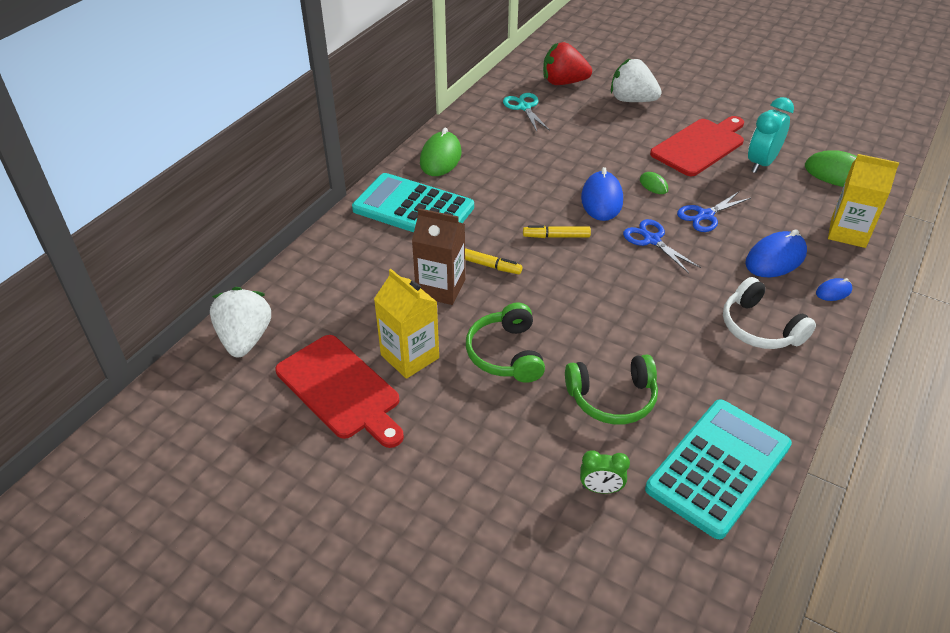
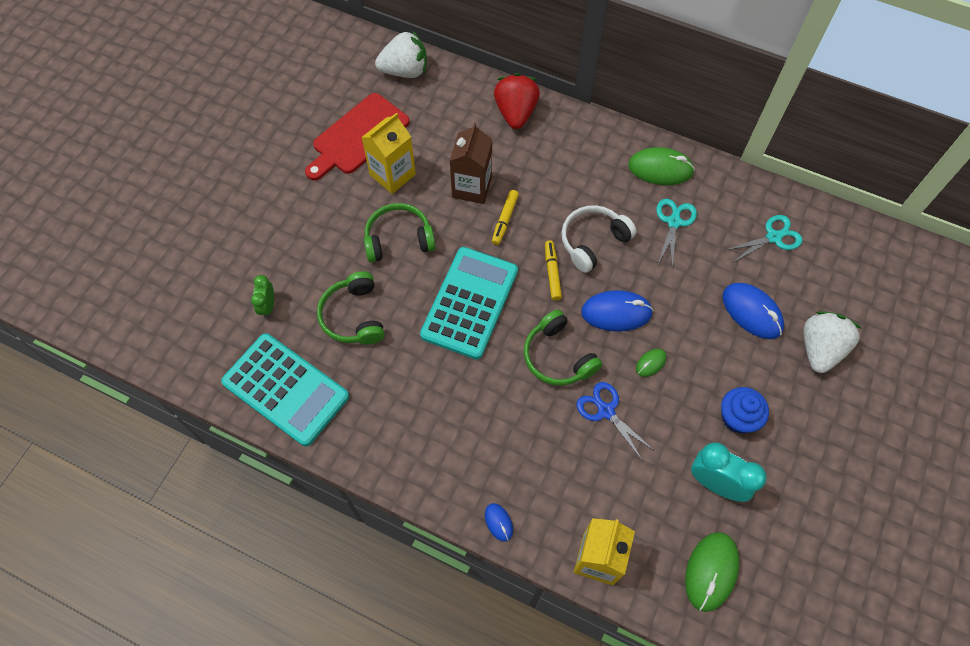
camera: 85 degrees right, 20 degrees up
(413, 209) = (576, 156): turquoise calculator -> turquoise calculator (469, 303)
(503, 157) = (673, 222): none -> turquoise scissors
(563, 82) = (839, 275): red strawberry -> red strawberry (515, 113)
(652, 240) = (558, 356): blue scissors -> green headphones
(699, 146) = (737, 417): red cutting board -> blue cupcake
(759, 328) = (442, 442): white headphones -> white headphones (593, 241)
(775, 259) = (543, 472): blue mouse -> blue mouse (752, 312)

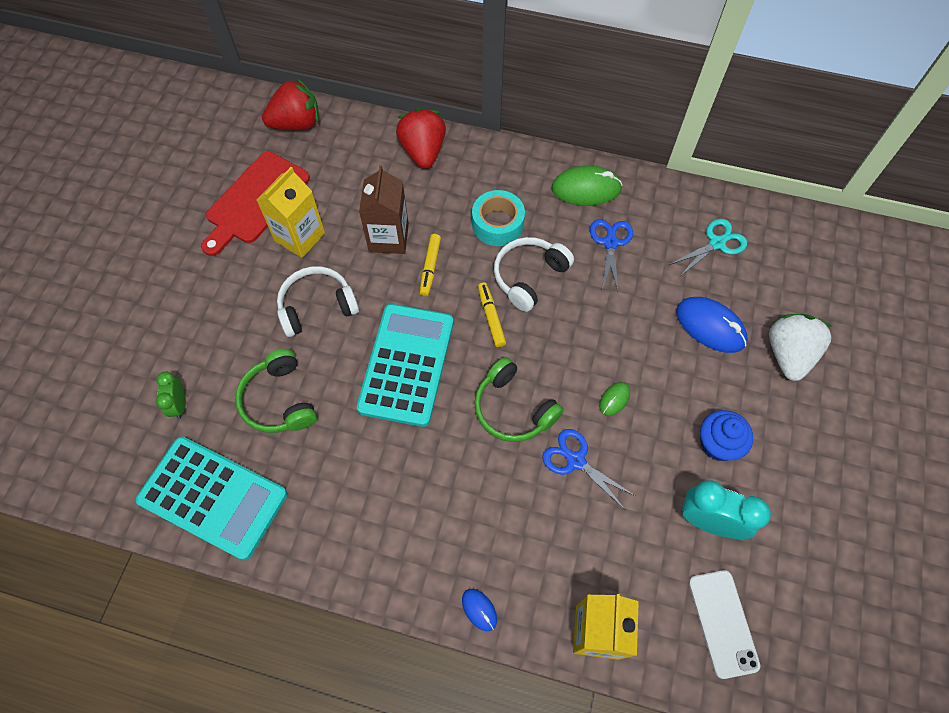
camera: 10 degrees left, 0 degrees up
(398, 239) = (317, 306): green headphones -> white headphones
(405, 71) = (297, 124): white strawberry -> red strawberry
(572, 189) = (497, 224): none -> turquoise tape
(616, 312) = (567, 350): blue mouse -> none
(673, 222) = (610, 243): turquoise scissors -> blue scissors
(711, 571) = (723, 623): green mouse -> white phone

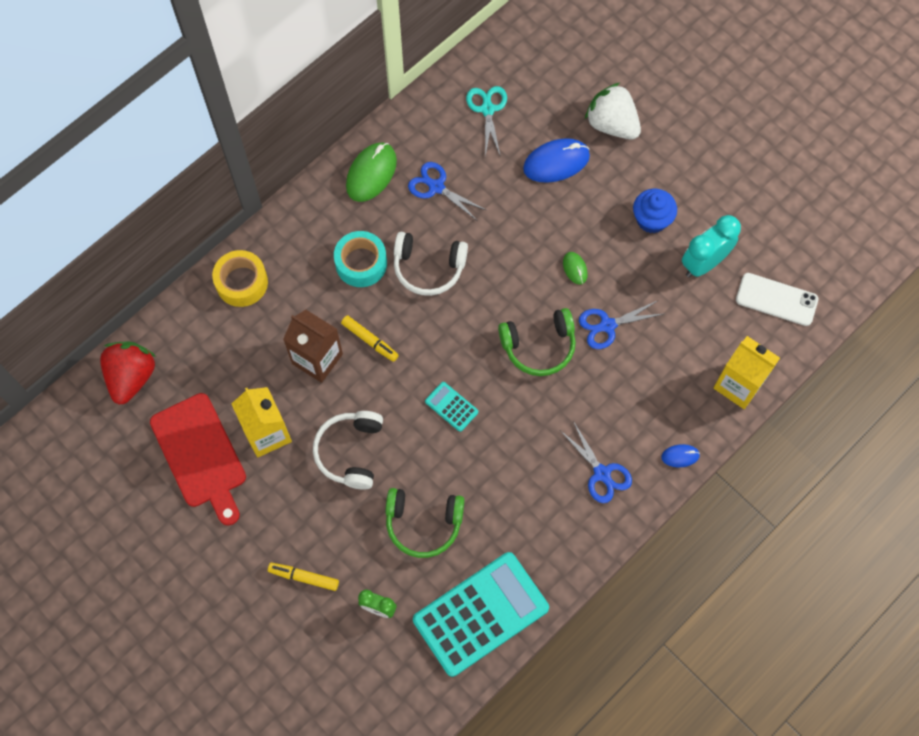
camera: 60 degrees left, 5 degrees up
(406, 364) = (451, 407): turquoise calculator -> turquoise calculator, size x0.42
(416, 537) = (602, 473): none -> blue scissors
(423, 151) = (242, 282): red strawberry -> yellow tape
(491, 317) = (448, 318): yellow marker -> yellow marker (304, 577)
(529, 277) = (428, 268): white headphones -> white headphones turned 60 degrees counterclockwise

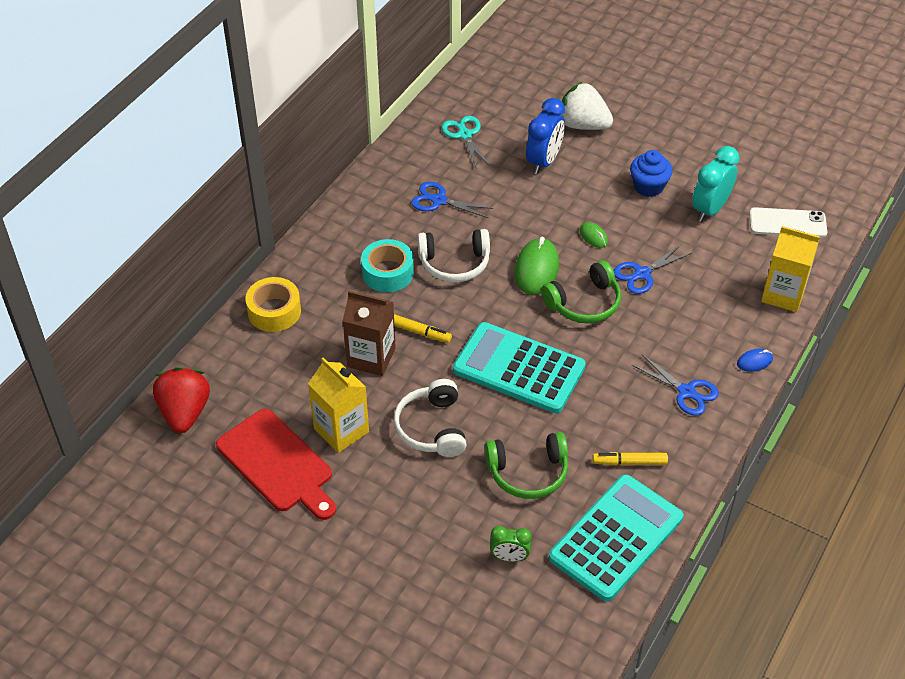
camera: 15 degrees left, 20 degrees down
(304, 577) = (422, 547): yellow marker -> yellow marker (629, 462)
(371, 173) = (373, 202): green mouse -> green mouse (536, 269)
(451, 407) = (518, 369): turquoise calculator -> turquoise calculator, size x2.37
(556, 162) = (543, 161): blue mouse -> blue clock

